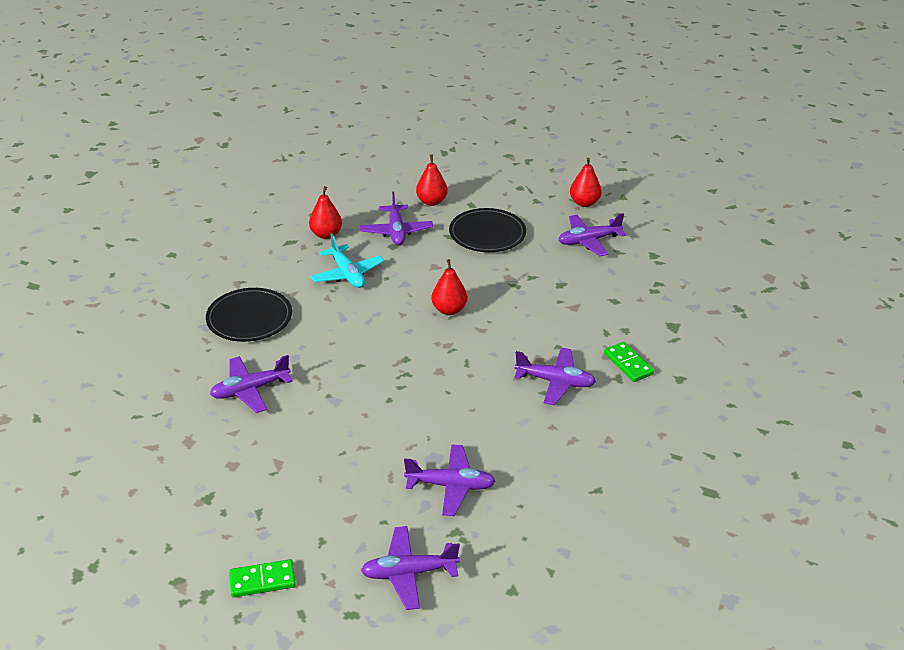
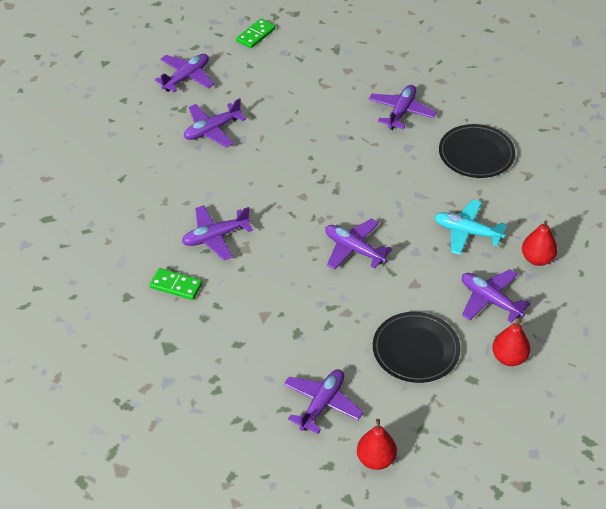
camera: 140 degrees right, 10 degrees up
(449, 310) = (354, 249): red pear -> purple plane

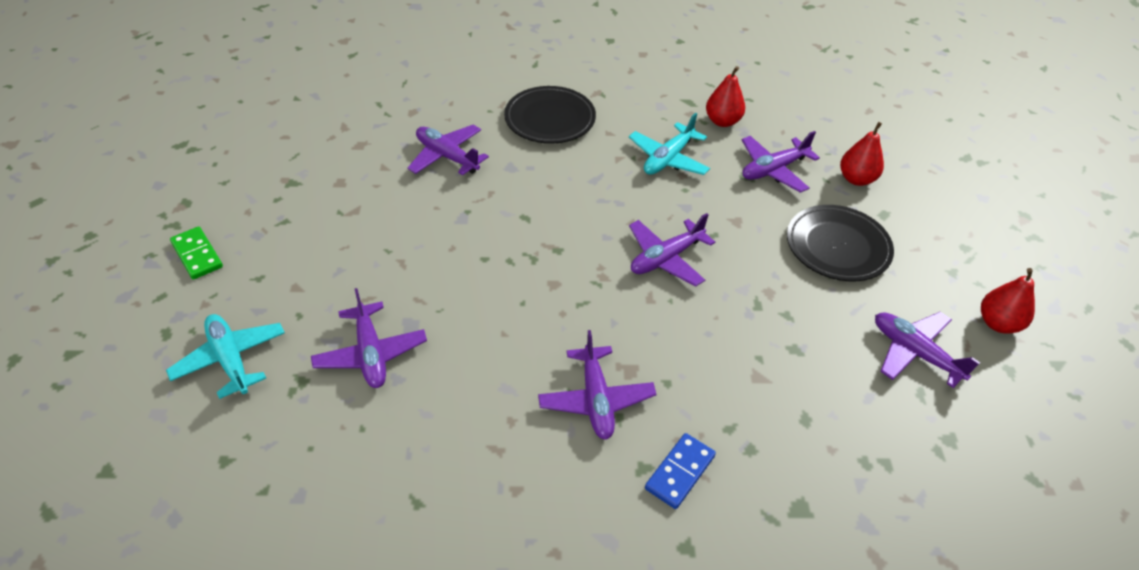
camera: 75 degrees left, 0 degrees up
(176, 286) = (680, 472): green domino -> blue domino
(186, 77) = (230, 360): purple plane -> turquoise plane

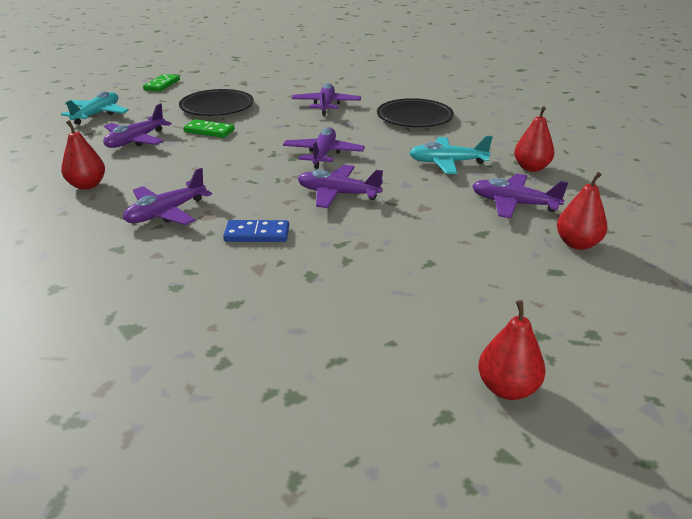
camera: 55 degrees right, 15 degrees down
(414, 278) = (209, 131): none -> green domino
(461, 444) = (87, 185): none -> red pear
(680, 472) = (125, 264): blue domino -> blue domino (257, 234)
(837, 247) = (468, 260): black plate -> black plate (217, 107)
(915, 353) = (387, 341): purple plane -> purple plane (323, 154)

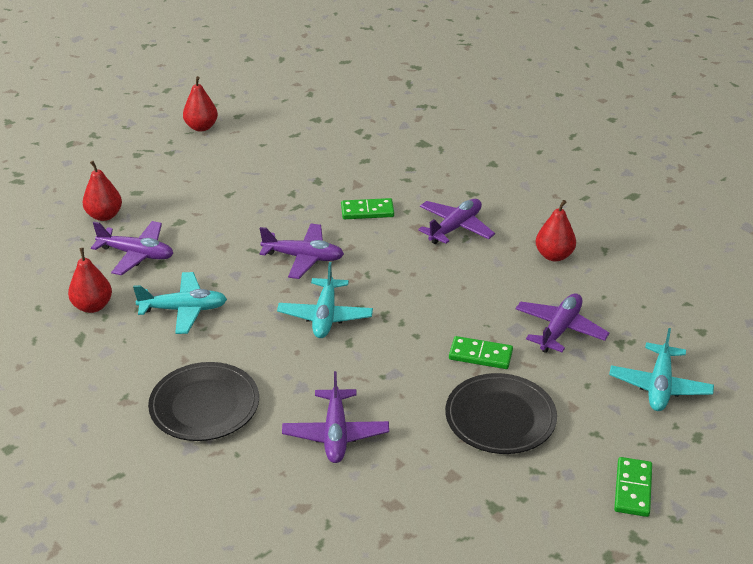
camera: 175 degrees right, 5 degrees up
(257, 234) = (367, 211): blue domino -> green domino
(323, 154) = (325, 316): purple plane -> turquoise plane

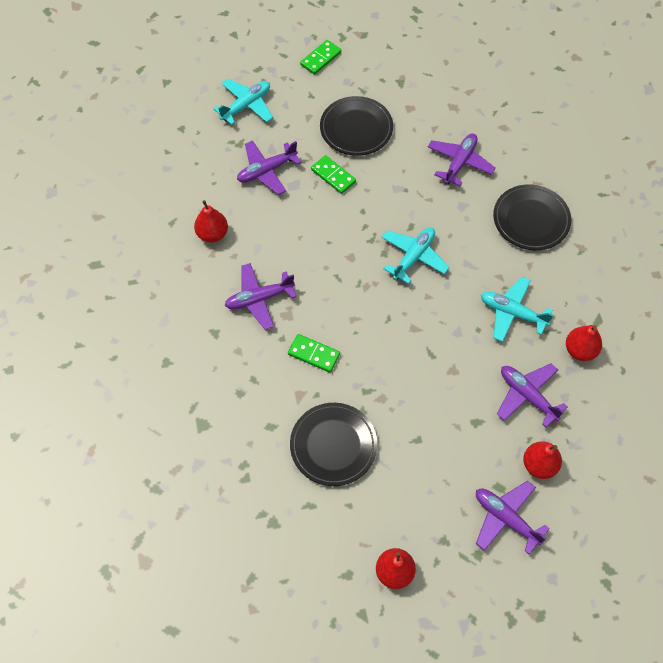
camera: 150 degrees left, 25 degrees up
(301, 168) = (333, 445): none -> black plate
(303, 257) = (396, 324): purple plane -> purple plane (506, 518)

